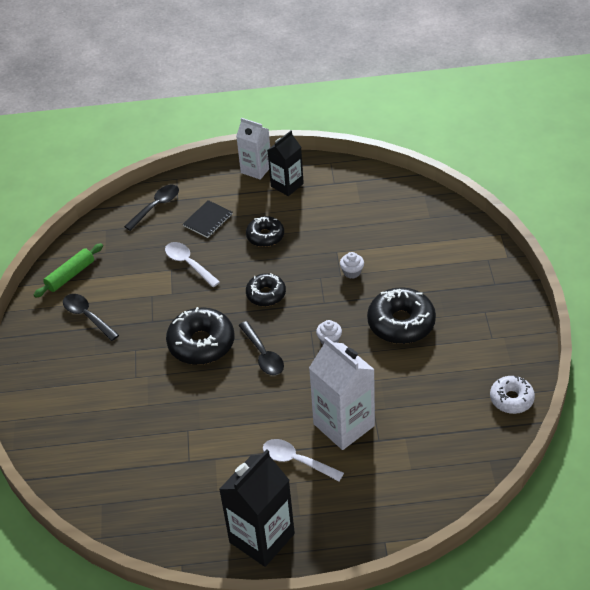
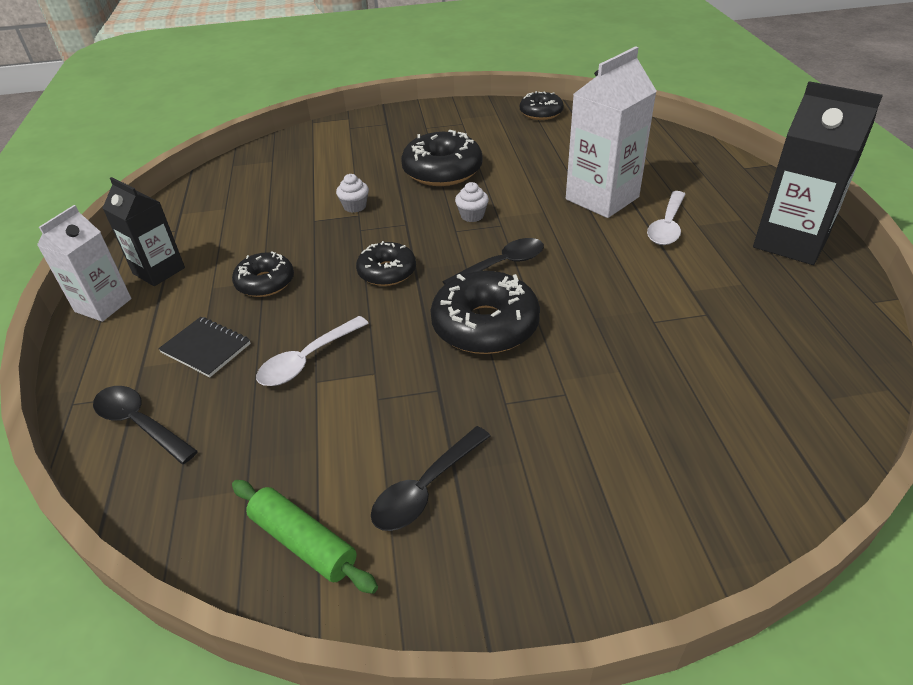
camera: 95 degrees left, 5 degrees down
(511, 399) = (541, 113): white donut -> black donut

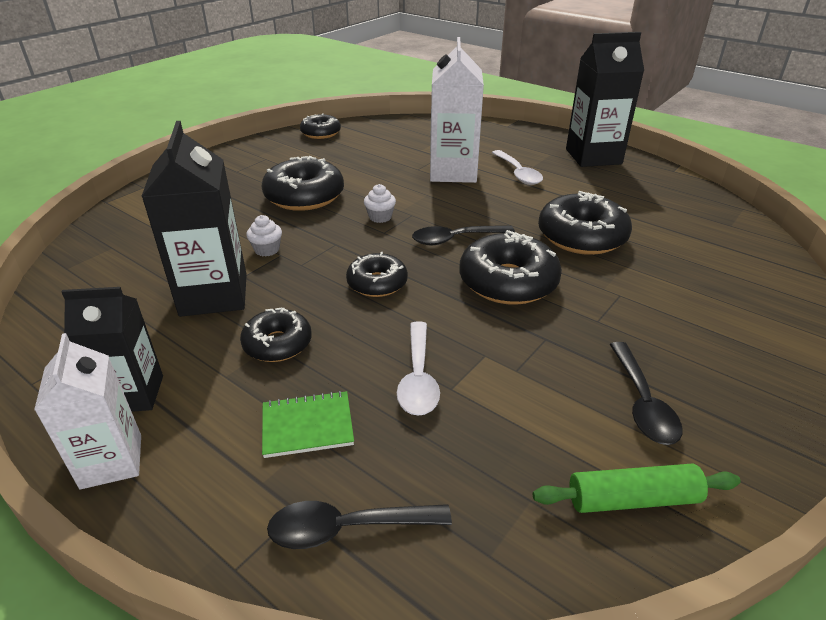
camera: 45 degrees left, 5 degrees down
(206, 348) = (307, 426): black notebook -> green notebook
(279, 226) = (214, 295): none -> black carton
(502, 265) = (455, 239): black spoon -> black spoon turned 120 degrees counterclockwise
(623, 320) = (581, 236): none -> black donut

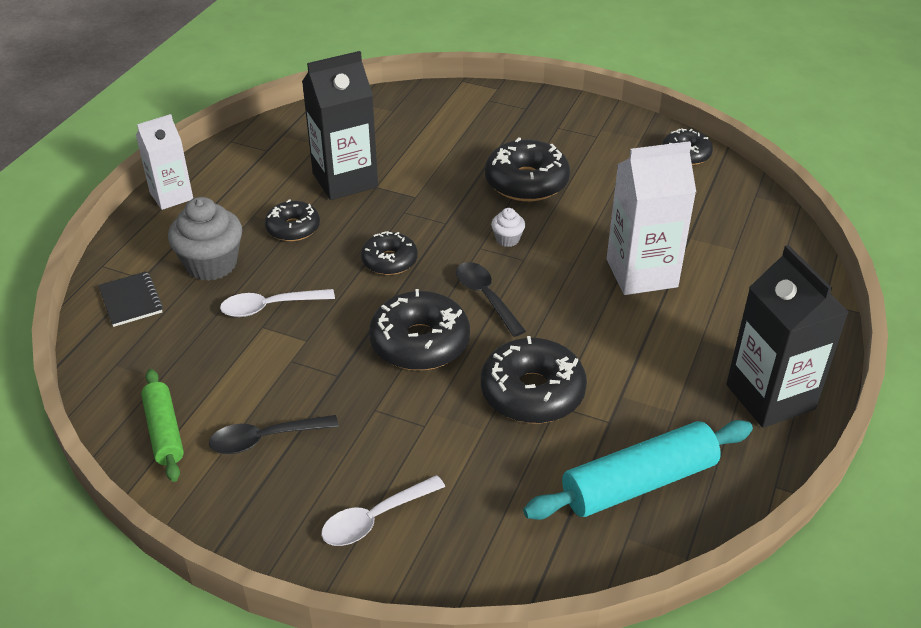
camera: 75 degrees right, 5 degrees up
(133, 394) = (228, 183): black carton -> none
(267, 250) = (419, 187): white cupcake -> none
(307, 426) = (211, 264): green notebook -> grey cupcake
(347, 528) = (131, 301): black spoon -> black notebook
(518, 173) = (670, 327): white spoon -> white spoon (375, 519)
(677, 212) = (638, 482): none -> turquoise rolling pin

